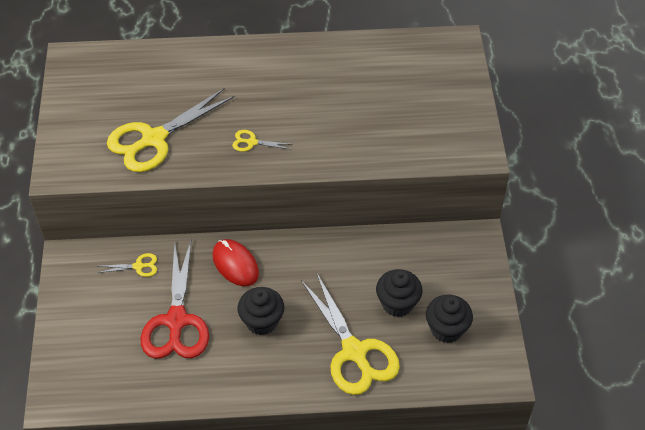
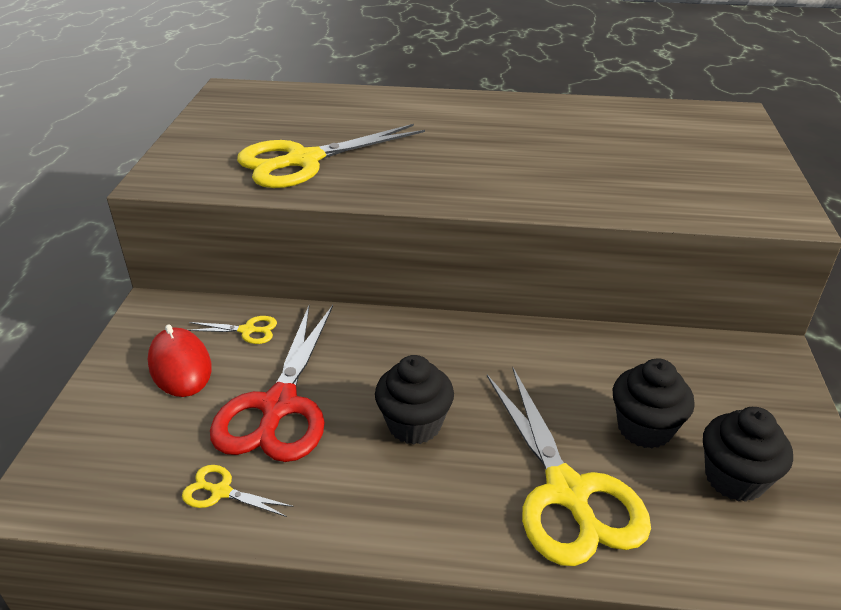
camera: 10 degrees right, 15 degrees down
(235, 264) = (389, 344): red mouse -> red mouse (180, 366)
(252, 142) = (439, 175): yellow scissors -> yellow scissors (221, 492)

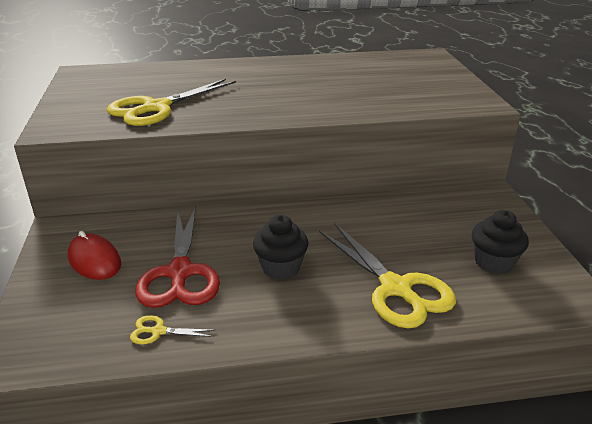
camera: 15 degrees left, 5 degrees down
(247, 330) = (137, 231): yellow scissors -> none
(644, 428) = (430, 245): black cupcake -> none

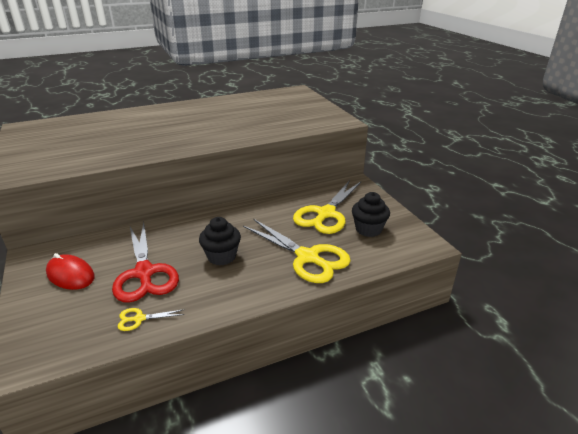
camera: 15 degrees left, 0 degrees up
(156, 108) = (98, 149): yellow scissors -> yellow scissors (326, 214)

